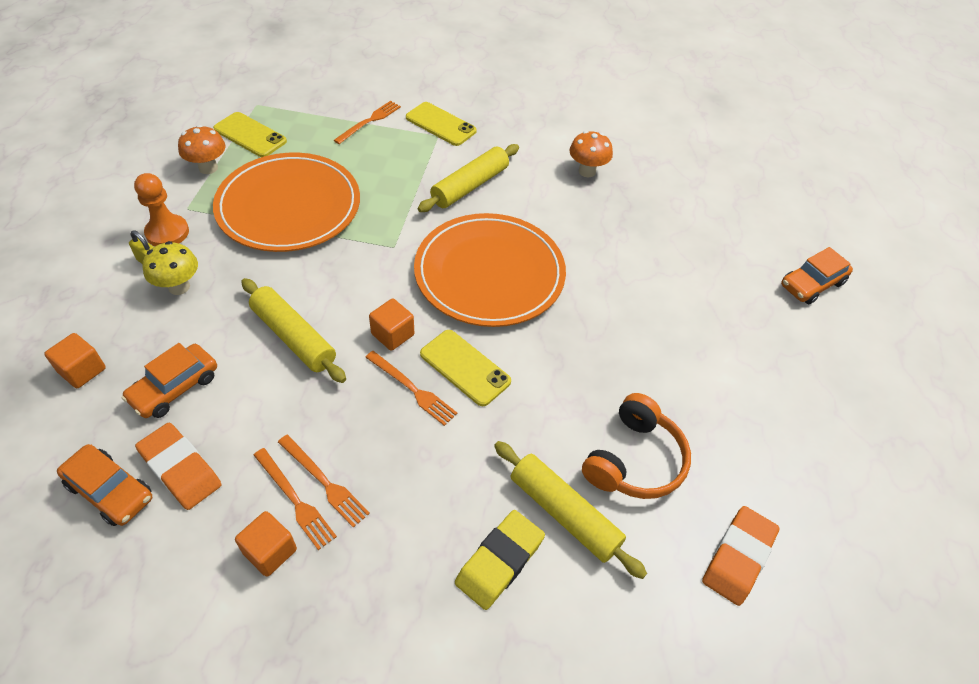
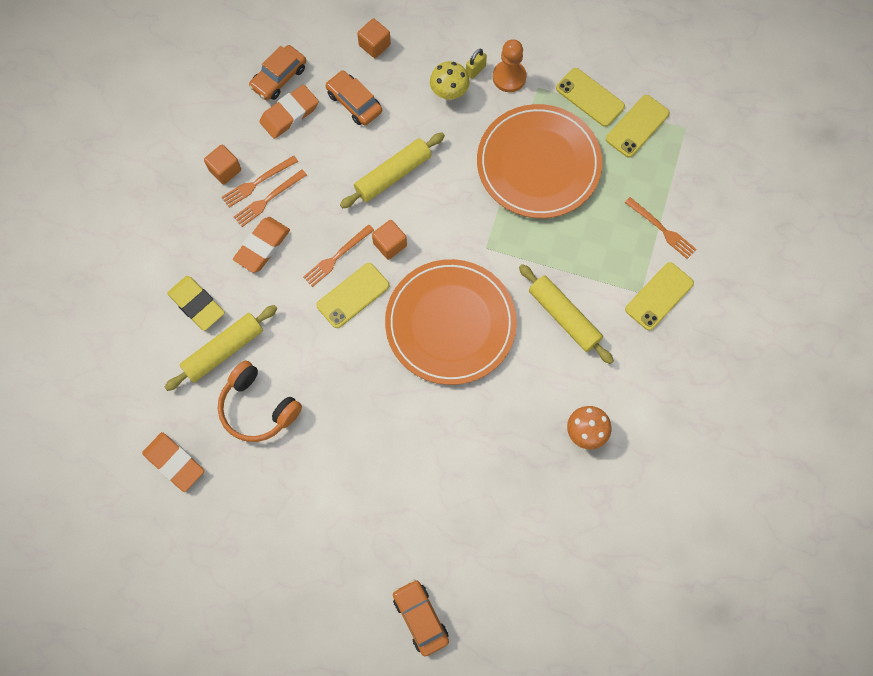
camera: 100 degrees right, 20 degrees up
(208, 168) = (590, 97): orange mushroom -> yellow phone
(400, 481) = (262, 246): none -> orange eraser

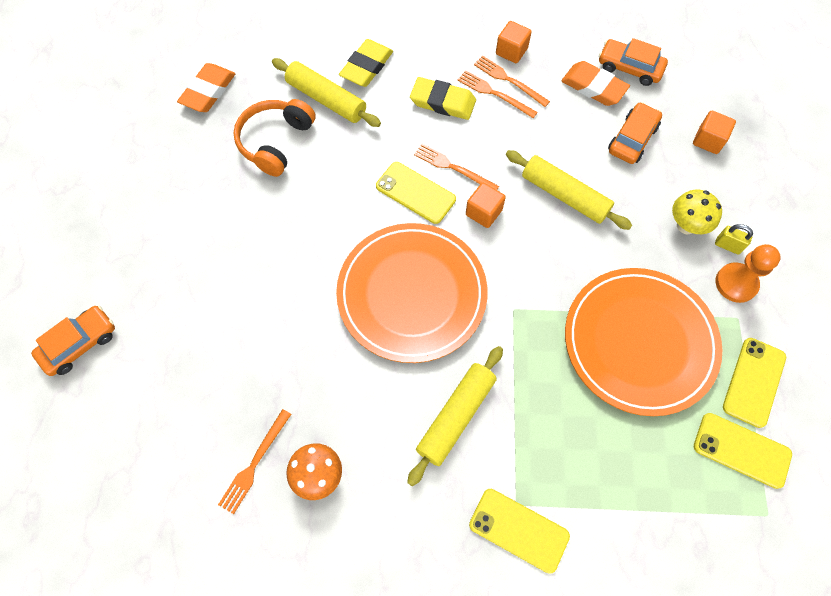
camera: 75 degrees right, 5 degrees down
(262, 246) = (443, 102): orange eraser -> yellow eraser
(662, 229) = (611, 514): orange fork -> orange fork (254, 463)

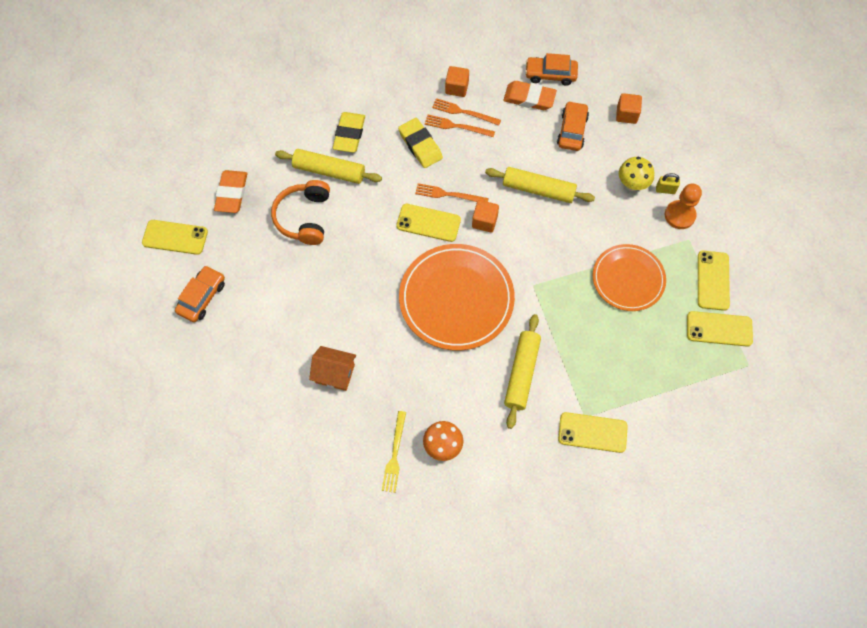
camera: 20 degrees left, 0 degrees up
(79, 344) = (225, 418): orange car -> orange car (202, 297)
(125, 119) = (175, 237): none -> yellow phone
(228, 335) = (335, 374): none -> orange house
(254, 463) = (394, 454): orange fork -> yellow fork
(443, 102) = (420, 145): yellow eraser -> yellow eraser turned 60 degrees clockwise
(639, 342) = (628, 279): orange plate -> orange plate, size x0.64

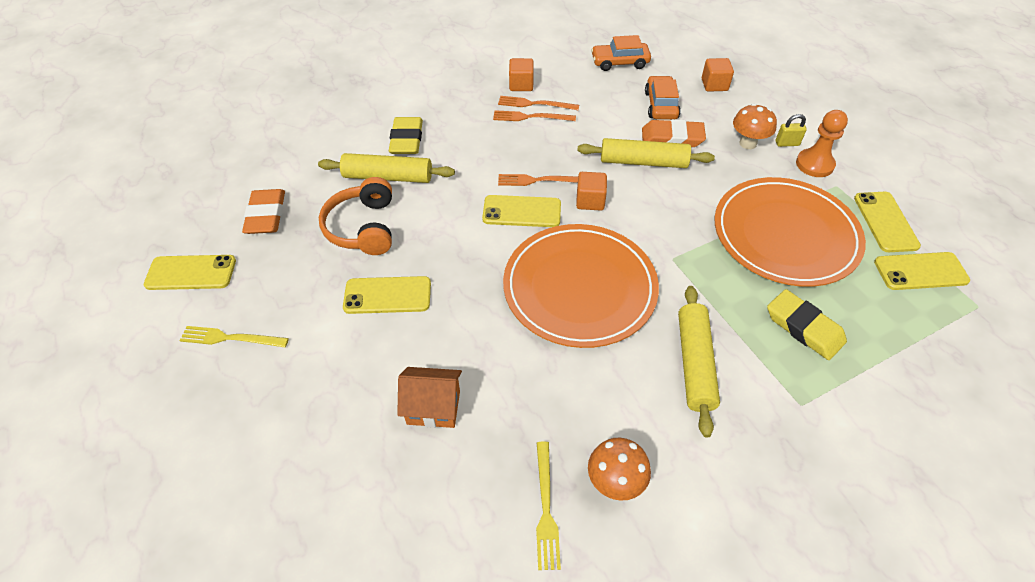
camera: 10 degrees left, 15 degrees down
(202, 297) = (230, 338): orange car -> yellow fork
(420, 145) = (493, 139): yellow eraser -> yellow eraser (804, 328)
(529, 98) = (604, 84): orange eraser -> orange eraser (672, 138)
(592, 432) = (820, 424): yellow phone -> yellow phone (387, 295)
(628, 279) = (785, 235): orange plate -> orange plate, size x1.56
(632, 184) = (748, 143): yellow mushroom -> orange mushroom

